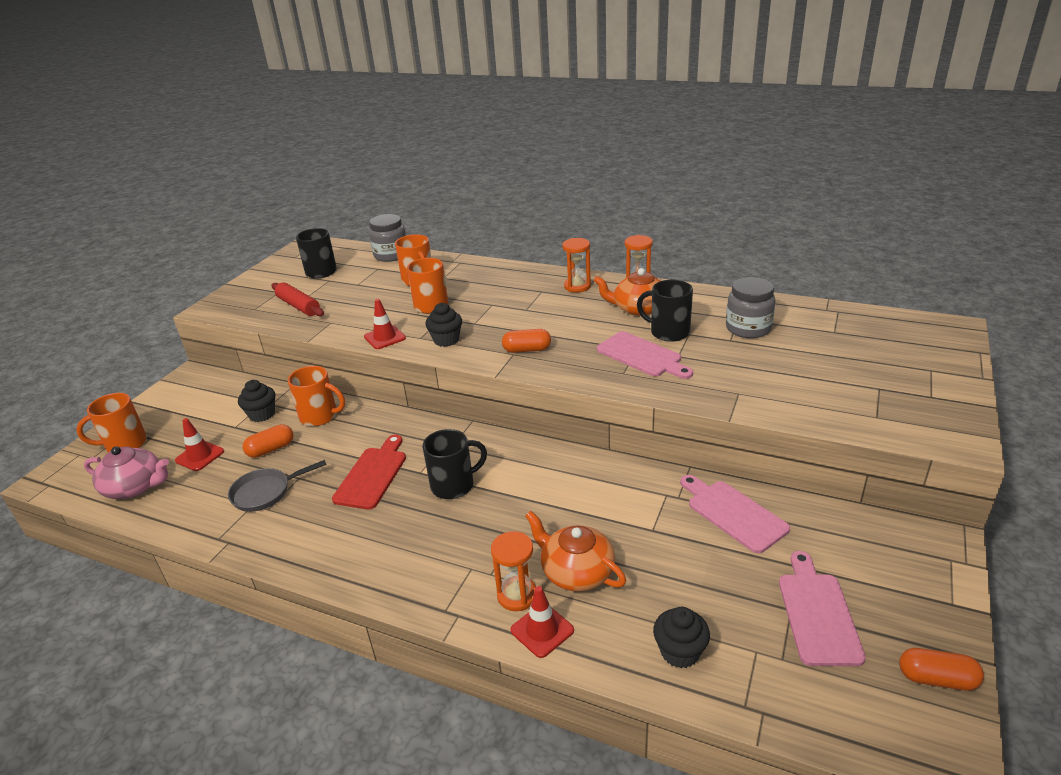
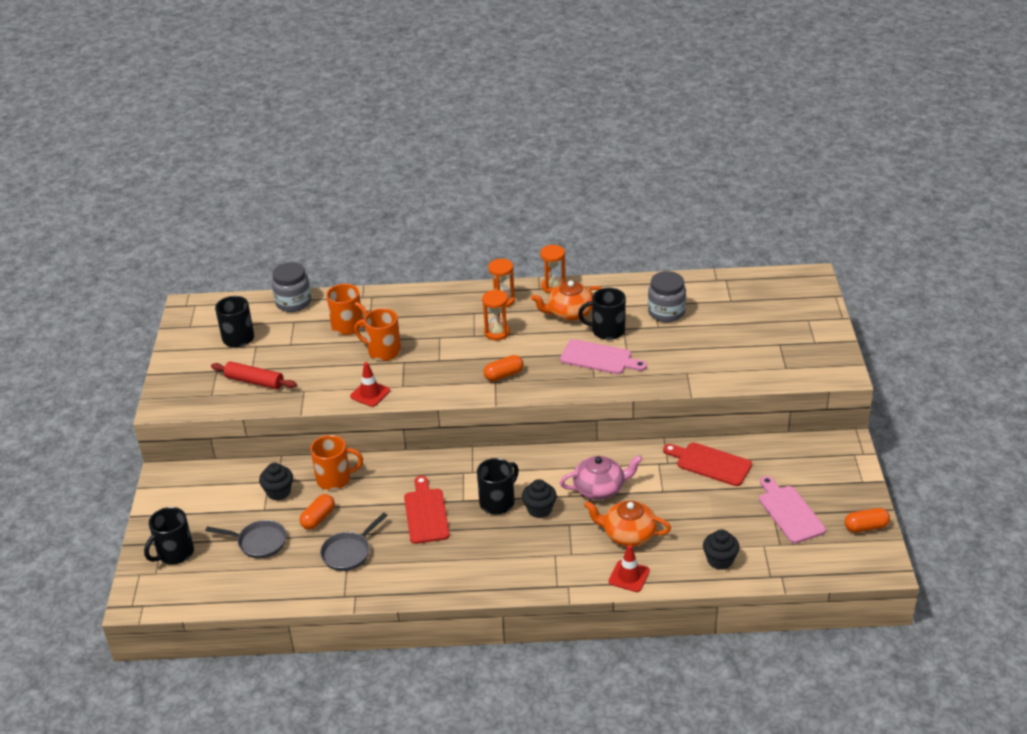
camera: 25 degrees left, 5 degrees up
(125, 444) = (174, 553): orange mug -> black mug
(135, 487) = (227, 582): pink teapot -> pink teapot (600, 488)
(200, 456) = (258, 542): red traffic cone -> grey pan
(446, 340) = (427, 382): black cupcake -> black cupcake (539, 509)
(517, 595) = (598, 561): orange hourglass -> orange hourglass (497, 332)
(733, 514) = (710, 463): pink cutting board -> red cutting board

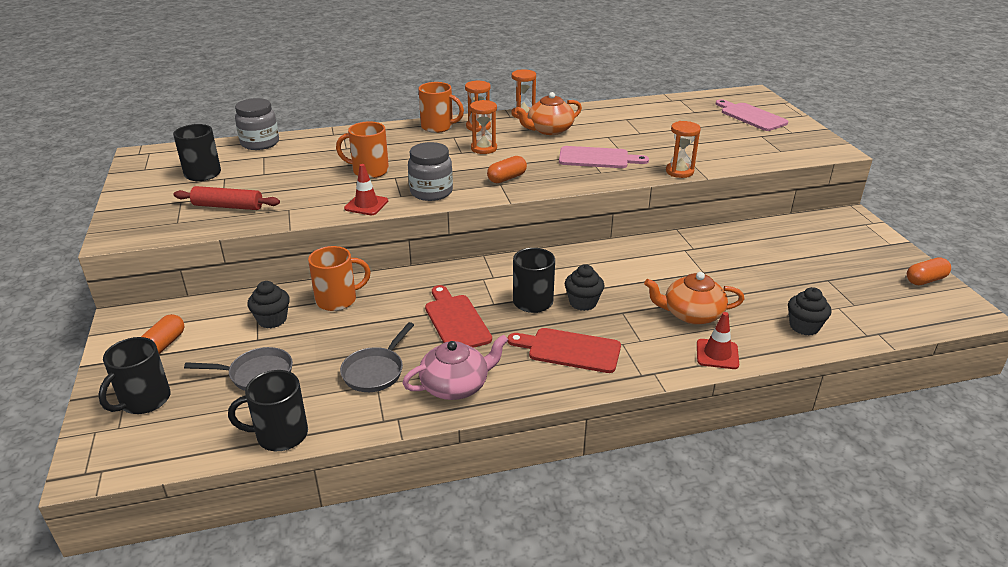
camera: 15 degrees left, 5 degrees down
(318, 518) = (327, 340): orange capsule -> orange capsule (164, 344)
(348, 326) = (325, 156): orange mug -> orange mug (438, 127)
(600, 488) = (637, 277): pink teapot -> pink teapot (456, 385)
(607, 331) = (593, 139): black mug -> black mug (280, 435)
(666, 312) = (641, 123): grey jar -> grey jar (431, 192)
(669, 385) = (679, 172): none -> orange hourglass
(710, 463) = (736, 245): red cutting board -> red cutting board (570, 350)
(789, 512) = (842, 276): pink cutting board -> pink cutting board (751, 116)

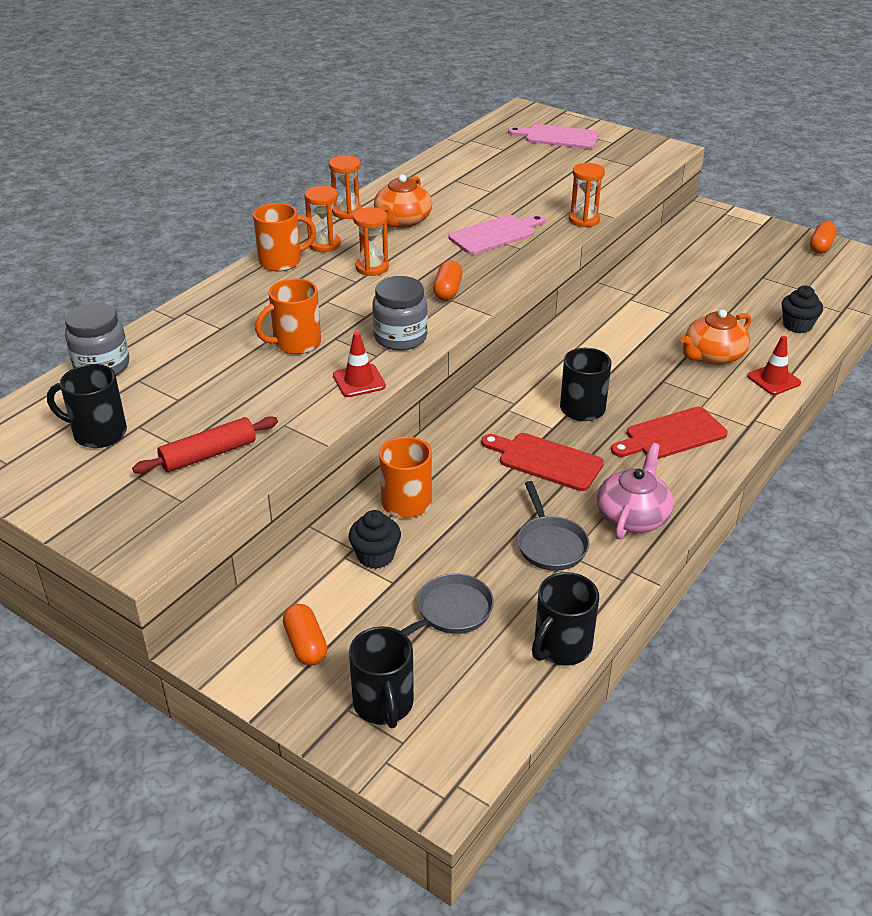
camera: 40 degrees left, 5 degrees up
(583, 302) = (622, 388): black cupcake -> none

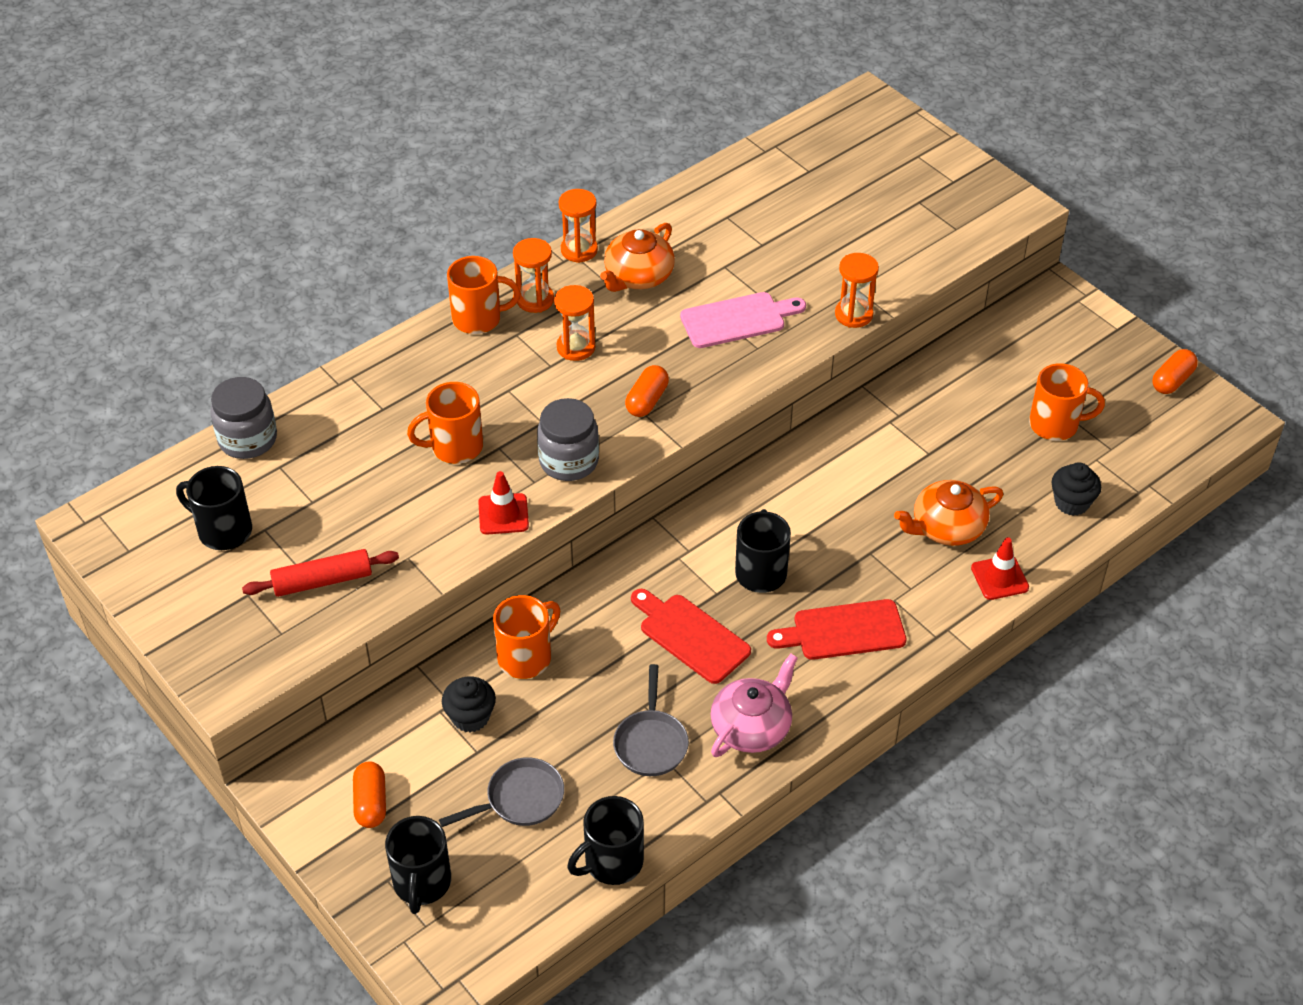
camera: 15 degrees right, 10 degrees up
(558, 137) = (888, 159): pink cutting board -> none
(755, 282) = (1055, 424): none -> orange mug

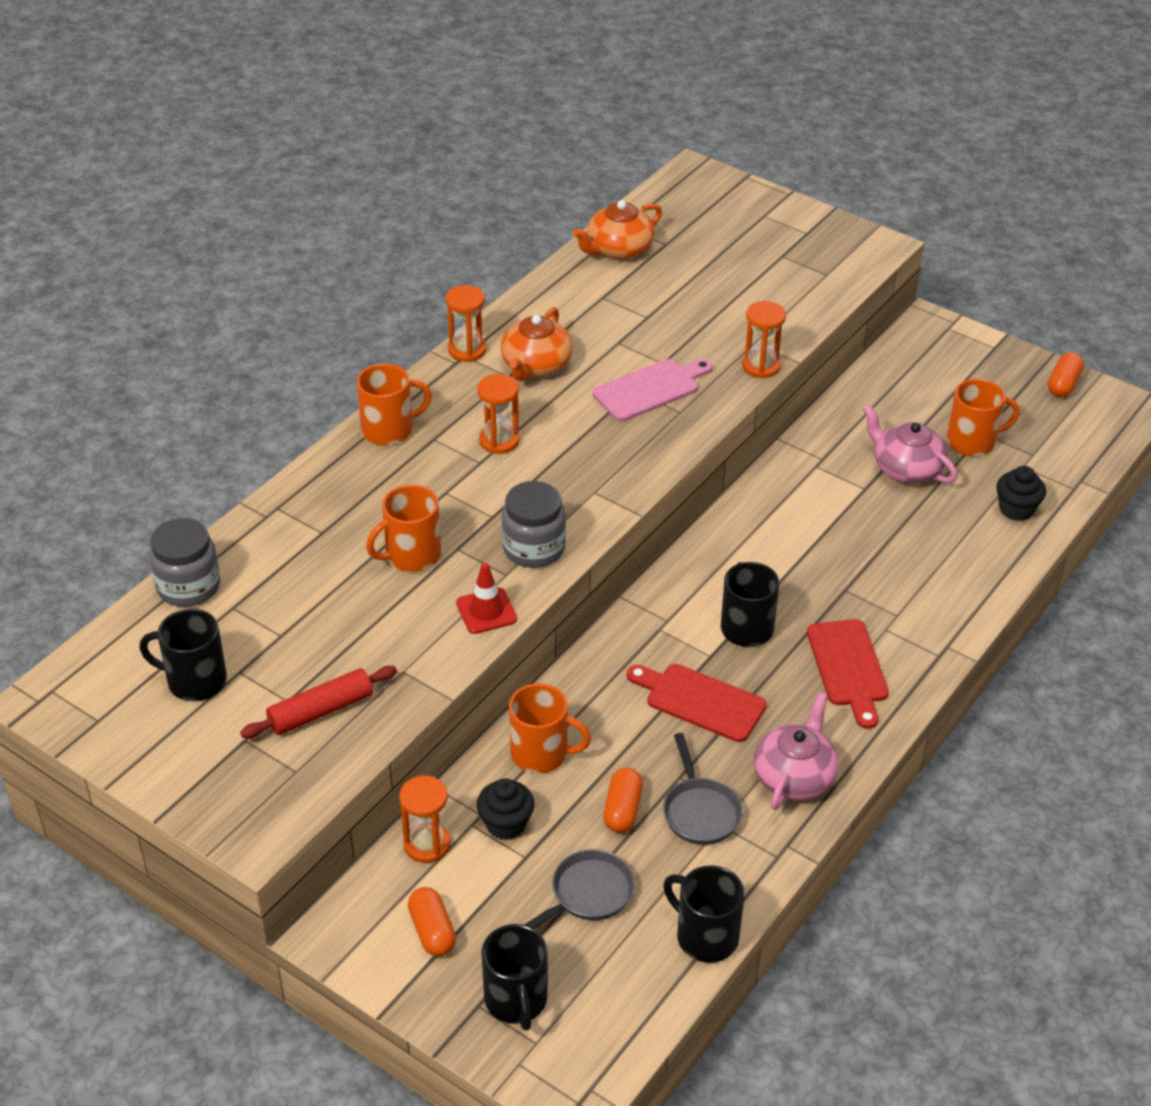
camera: 15 degrees left, 5 degrees down
(526, 657) = (541, 754): orange mug -> orange mug turned 75 degrees clockwise
(535, 300) = (440, 403): orange hourglass -> orange hourglass (427, 844)
(612, 862) = (705, 936): black mug -> black mug turned 90 degrees clockwise
(647, 400) = (590, 478): orange capsule -> orange capsule (622, 810)
(843, 631) = (848, 667): red cutting board -> red cutting board turned 75 degrees counterclockwise
(946, 527) = (909, 553): orange teapot -> orange teapot (618, 249)
(978, 440) = (906, 468): none -> pink teapot
(999, 578) = (977, 590): red traffic cone -> none

